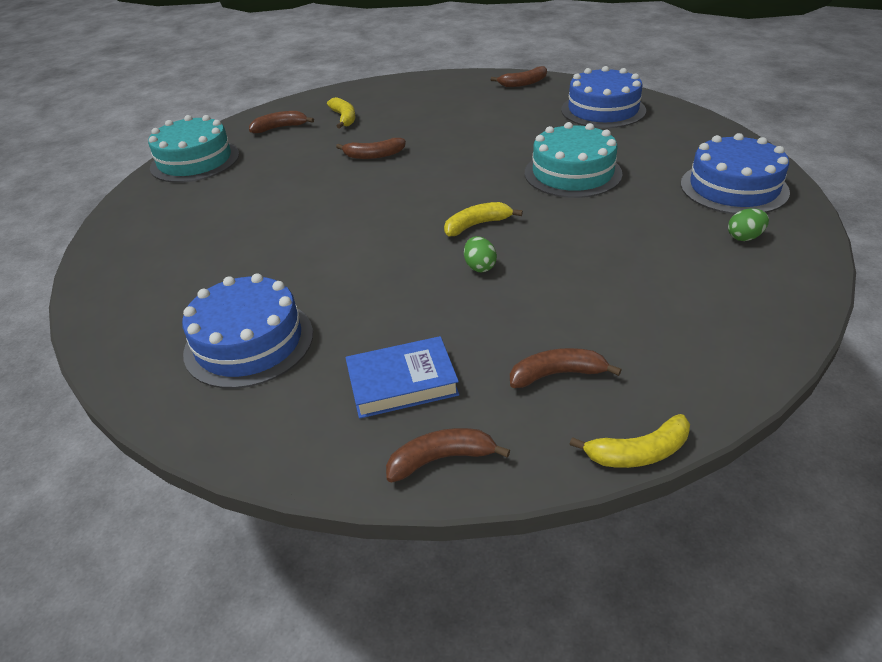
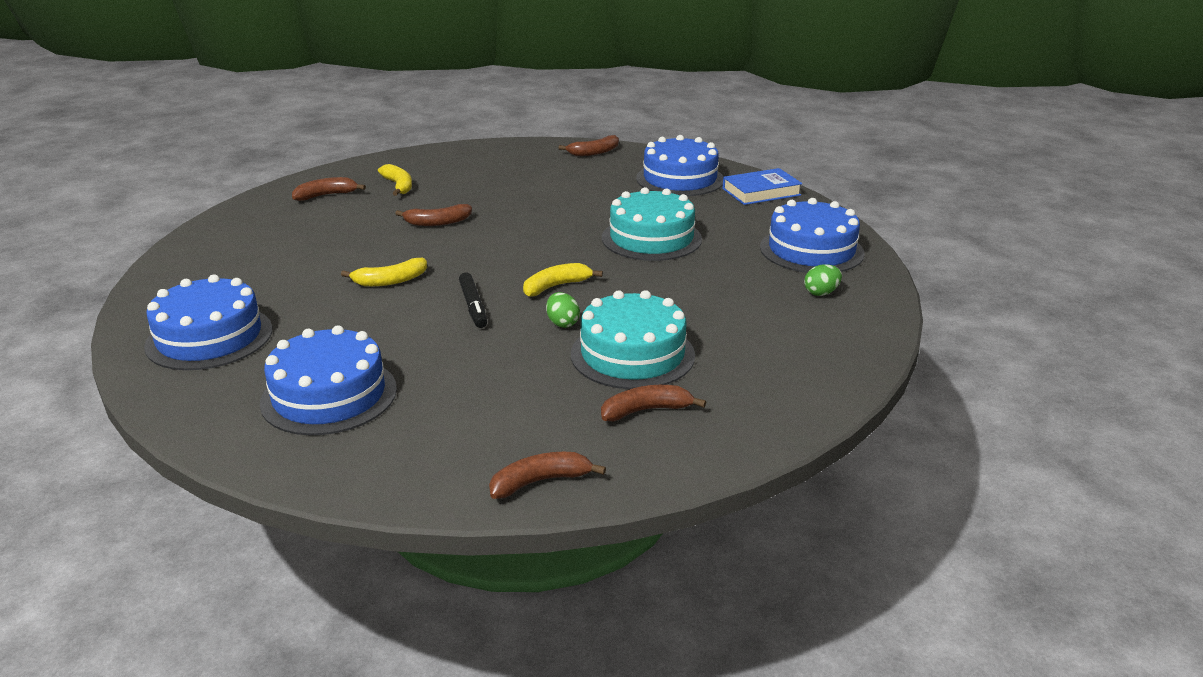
camera: 10 degrees left, 10 degrees down
(154, 273) = (209, 337): none -> blue cake
(195, 161) = (232, 229): turquoise cake -> turquoise cake (632, 354)
(396, 245) = (473, 306): none -> black marker
(402, 382) = (494, 423): blue book -> blue book (761, 192)
(638, 452) = (724, 467): yellow banana -> yellow banana (390, 281)

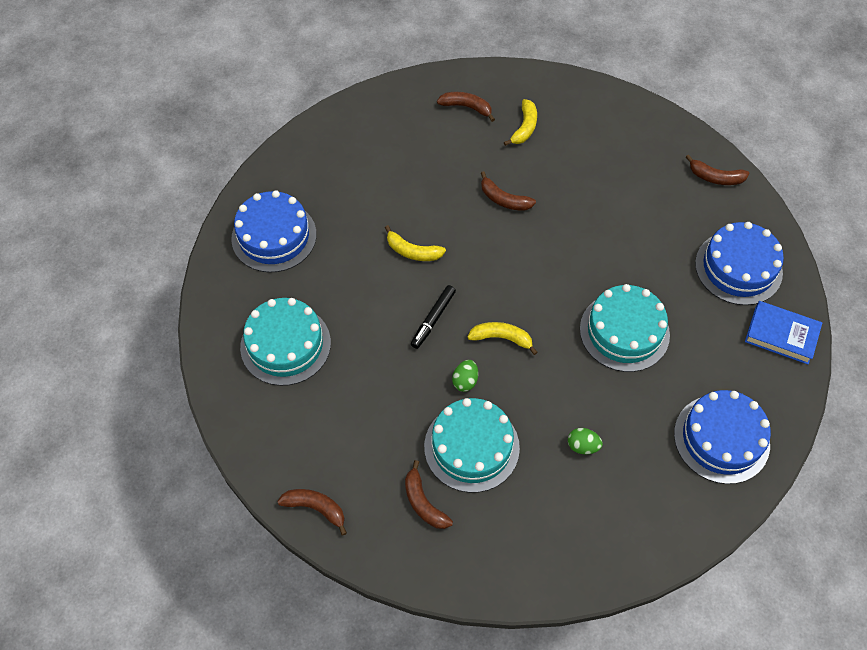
camera: 45 degrees right, 30 degrees up
(329, 395) = (285, 344): blue cake -> turquoise cake
(646, 410) = (423, 503): brown banana -> brown banana turned 150 degrees counterclockwise
(821, 293) = (663, 490): green egg -> green egg (582, 446)

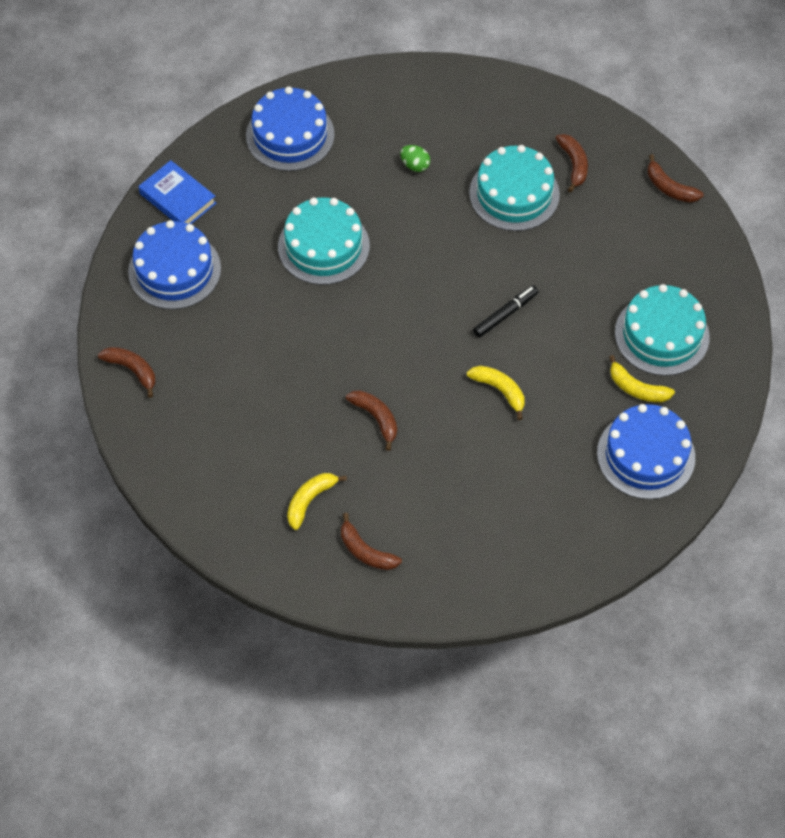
camera: 160 degrees left, 0 degrees up
(465, 381) = (497, 249): green egg -> none
(501, 338) = (445, 276): yellow banana -> yellow banana (637, 388)

